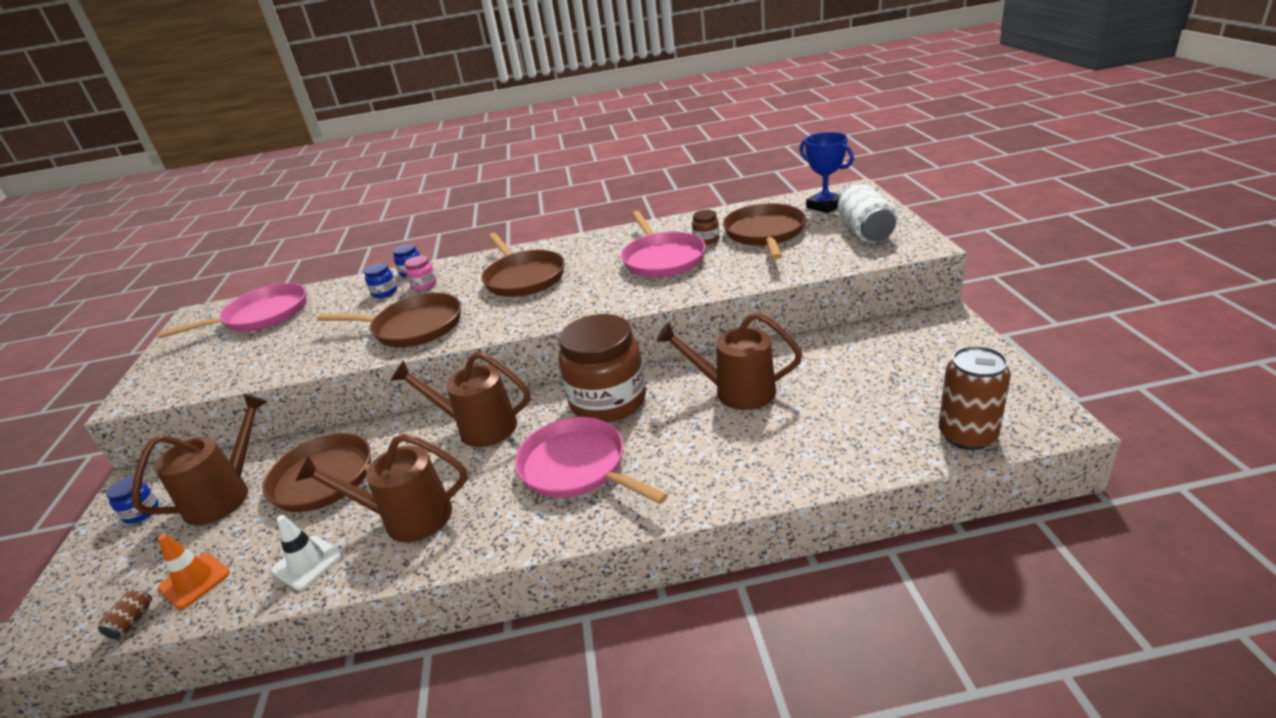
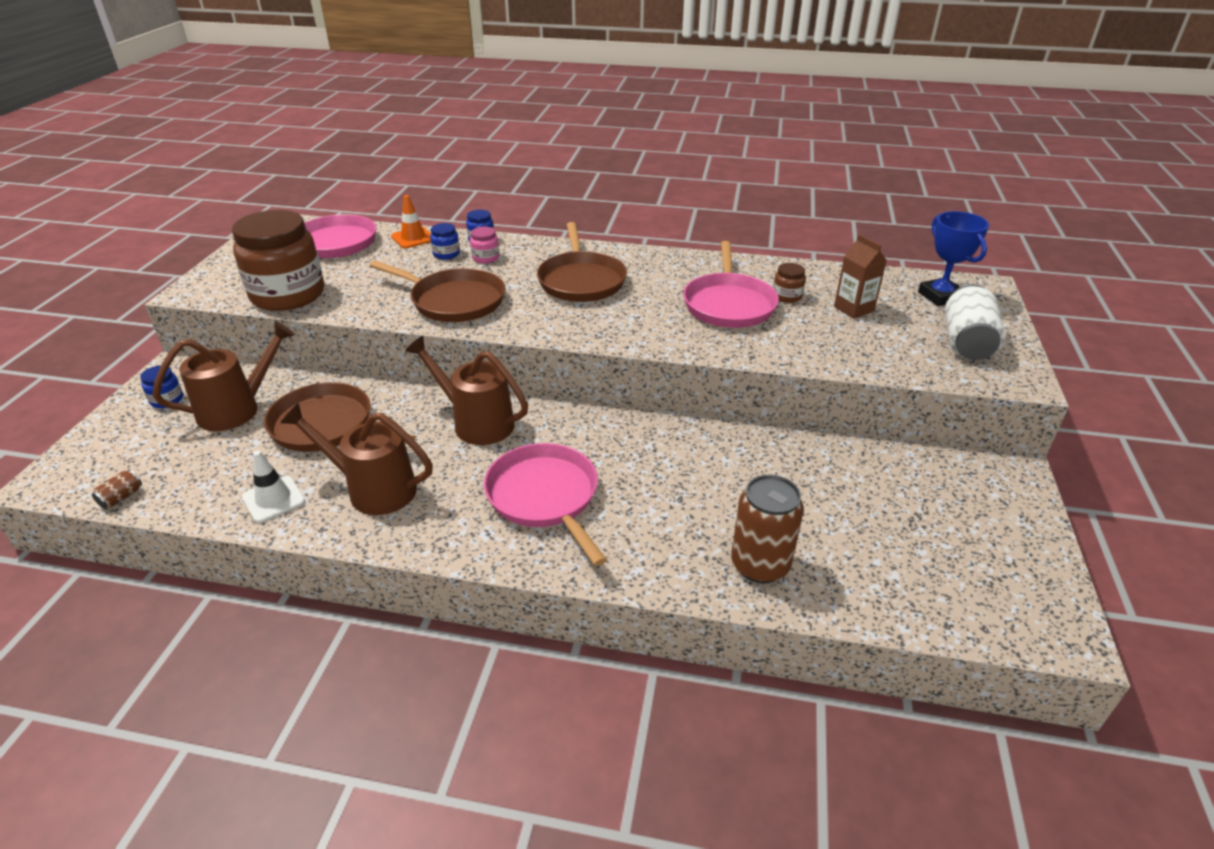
camera: 15 degrees right, 5 degrees up
(194, 581) = (181, 480): orange traffic cone -> orange traffic cone (413, 238)
(608, 401) = (608, 439): brown jar -> brown jar (288, 295)
(735, 391) = (738, 474): brown watering can -> none
(765, 233) = (853, 309): brown pan -> brown carton
(967, 435) = (956, 613): brown can -> brown can (760, 565)

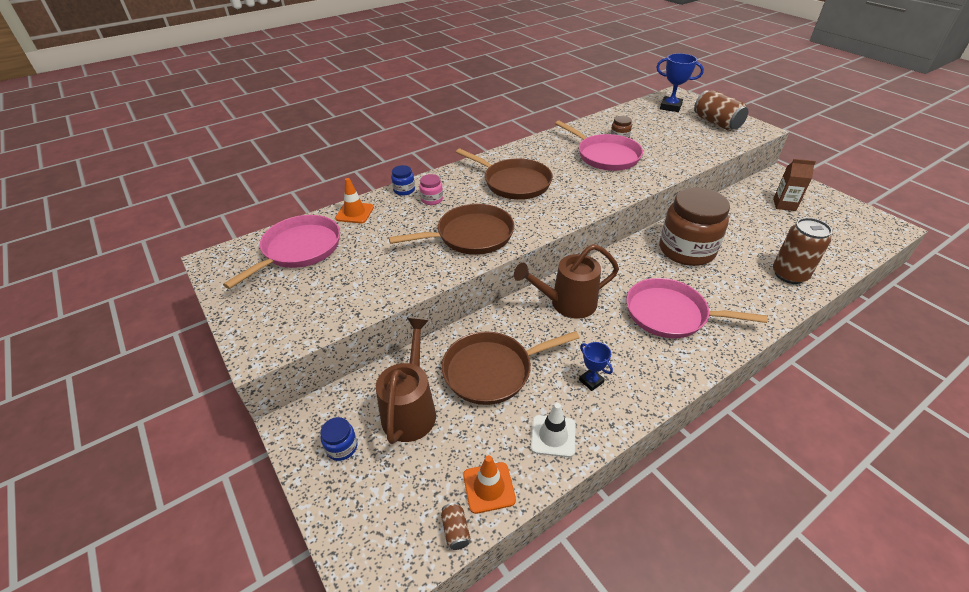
camera: 45 degrees left, 5 degrees up
(181, 492) = (489, 487): none -> orange traffic cone
(288, 295) = (349, 301): brown jar -> brown jar (686, 250)
(372, 489) = (591, 381): brown watering can -> blue trophy
(446, 254) = (401, 211): blue jar -> none
(853, 309) = (654, 130): brown carton -> brown carton (784, 205)
(966, 342) = (716, 123): white can -> brown can

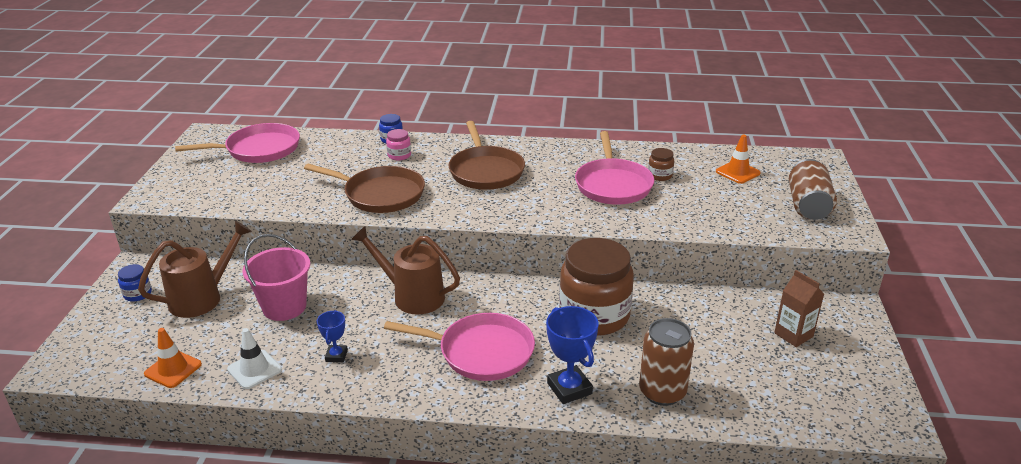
camera: 40 degrees right, 10 degrees down
(354, 213) = (331, 141): orange traffic cone -> orange traffic cone (737, 172)
(455, 530) = (122, 377): brown can -> none
(492, 371) = (284, 307): brown pan -> pink bucket
(670, 107) = (784, 169): blue trophy -> blue trophy (569, 388)
(670, 314) = (481, 352): pink pan -> pink pan turned 135 degrees clockwise

